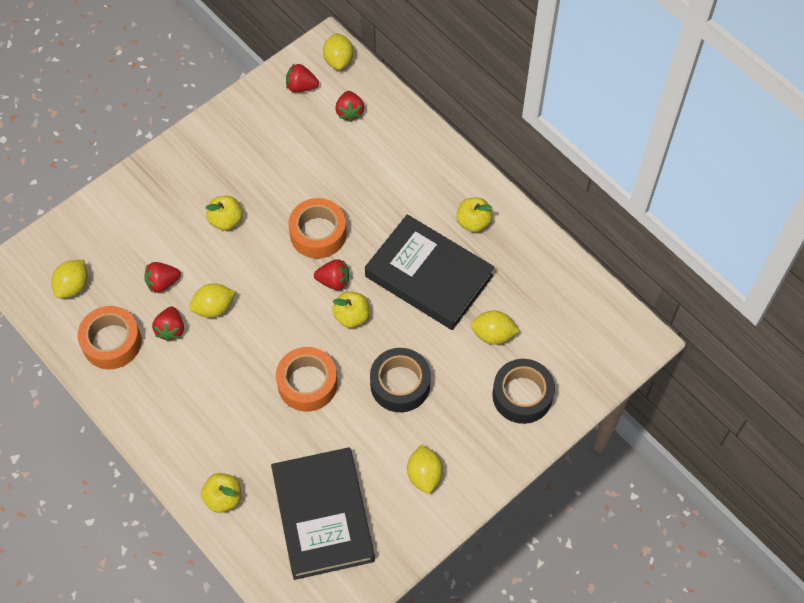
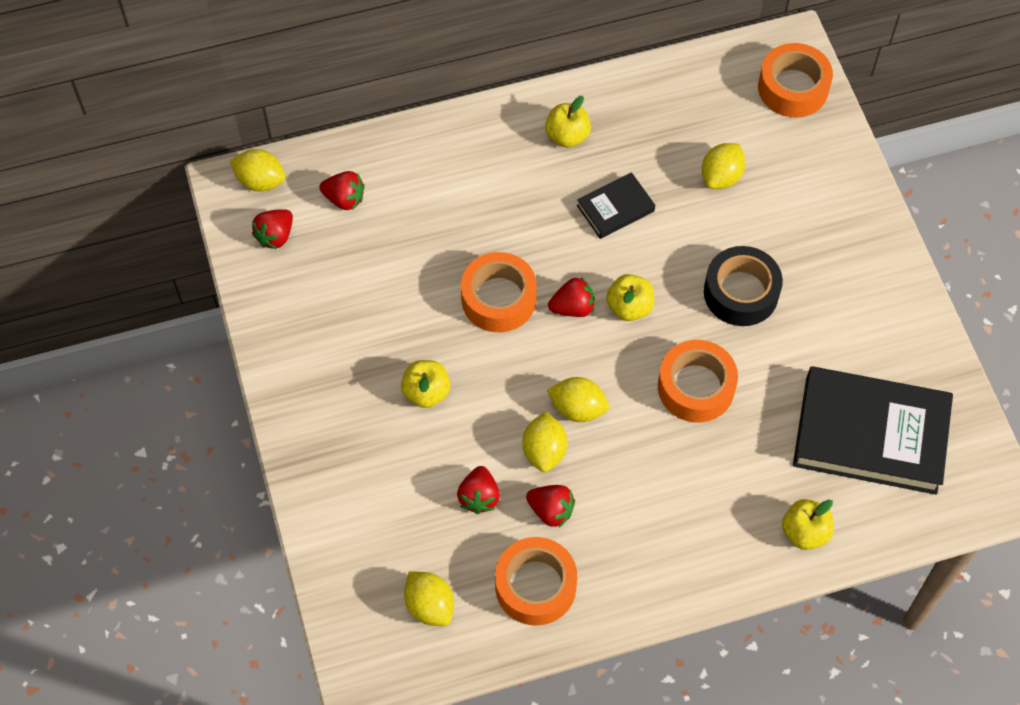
camera: 65 degrees left, 0 degrees up
(333, 281) = (573, 307): red strawberry -> red strawberry turned 45 degrees clockwise
(424, 475) = (863, 313): yellow lemon -> yellow lemon (578, 408)
(429, 276) = (615, 208): black book -> black book, size x0.48
(522, 395) = (808, 181): black tape -> none
(601, 354) = (793, 88): none -> orange tape

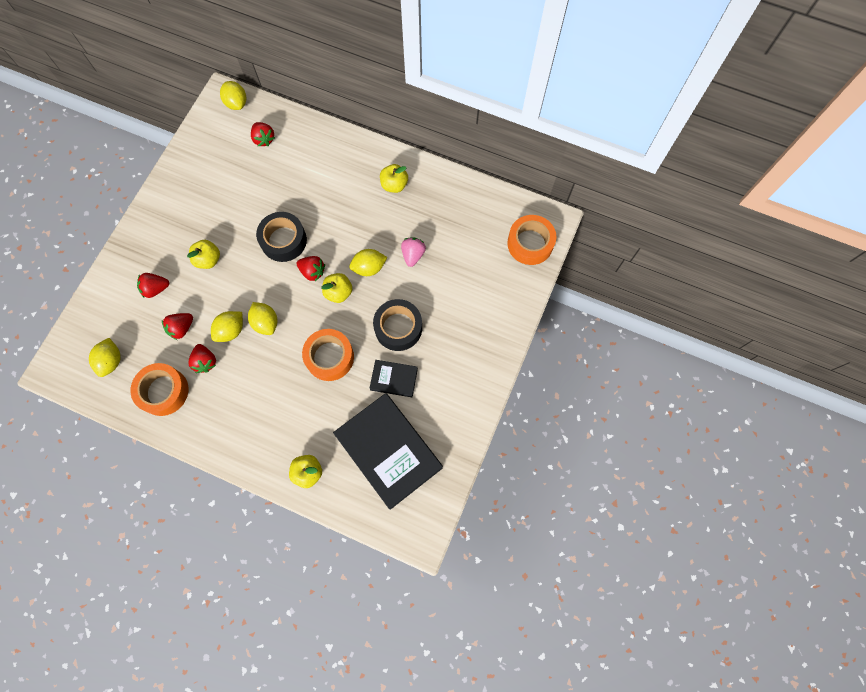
camera: 40 degrees right, 10 degrees up
(275, 236) = (217, 134): red strawberry -> red strawberry (156, 289)
(498, 299) = (283, 240): orange tape -> black tape
(615, 208) = (381, 238): black book -> black book (394, 379)
(673, 199) = (413, 255): none -> pink strawberry
(721, 177) = (447, 262): yellow lemon -> yellow lemon (369, 268)

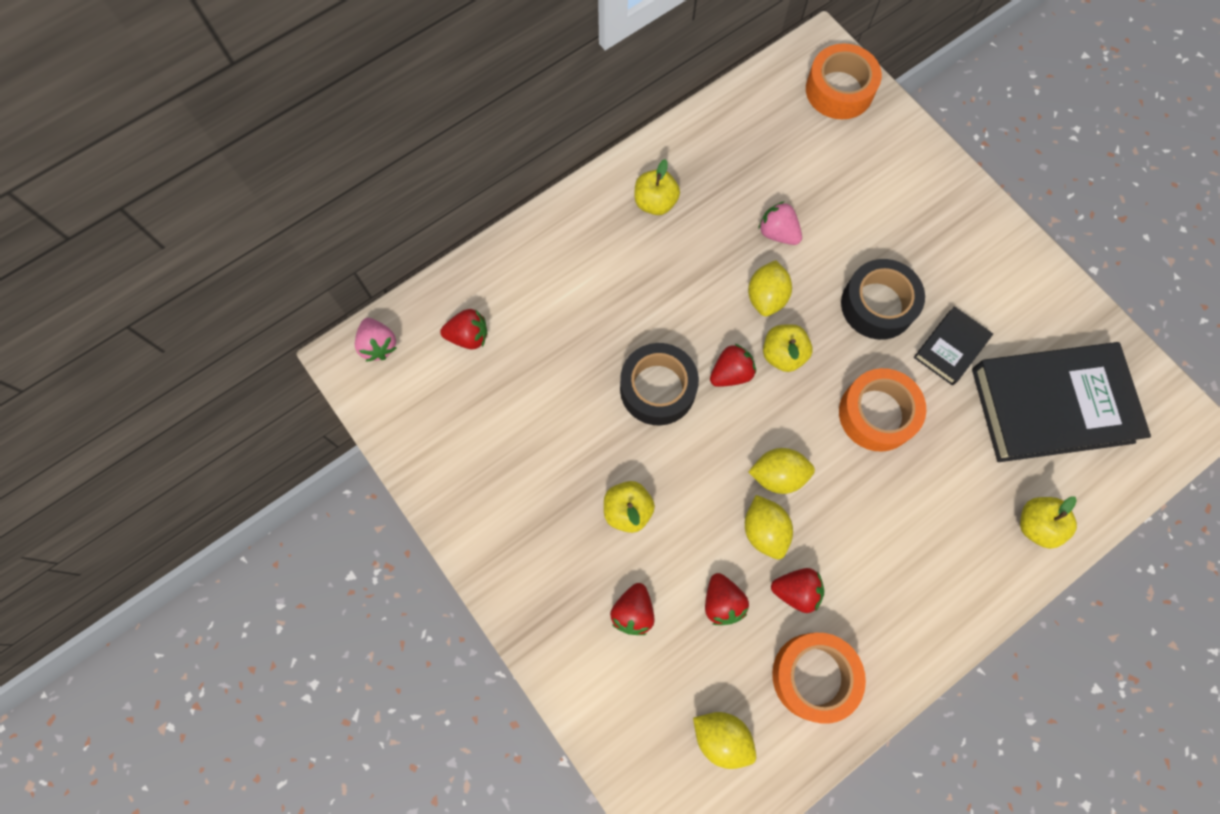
camera: 60 degrees left, 0 degrees up
(236, 103) = (378, 345): yellow lemon -> pink strawberry

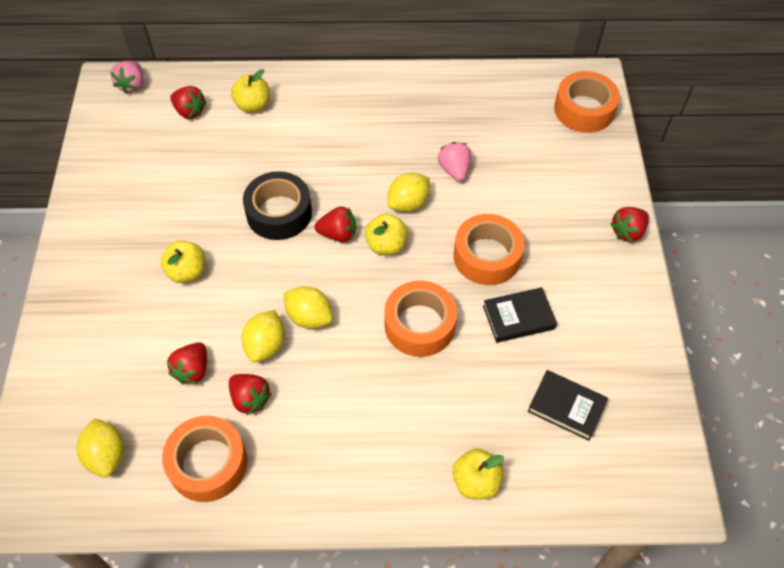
camera: 35 degrees right, 15 degrees down
(633, 612) = (129, 335): red strawberry -> red strawberry (627, 232)
(655, 202) = (385, 105): yellow apple -> yellow apple (253, 105)
(877, 305) = (487, 256): black tape -> orange tape
(1052, 405) = (566, 407): black book -> black book, size x0.48

